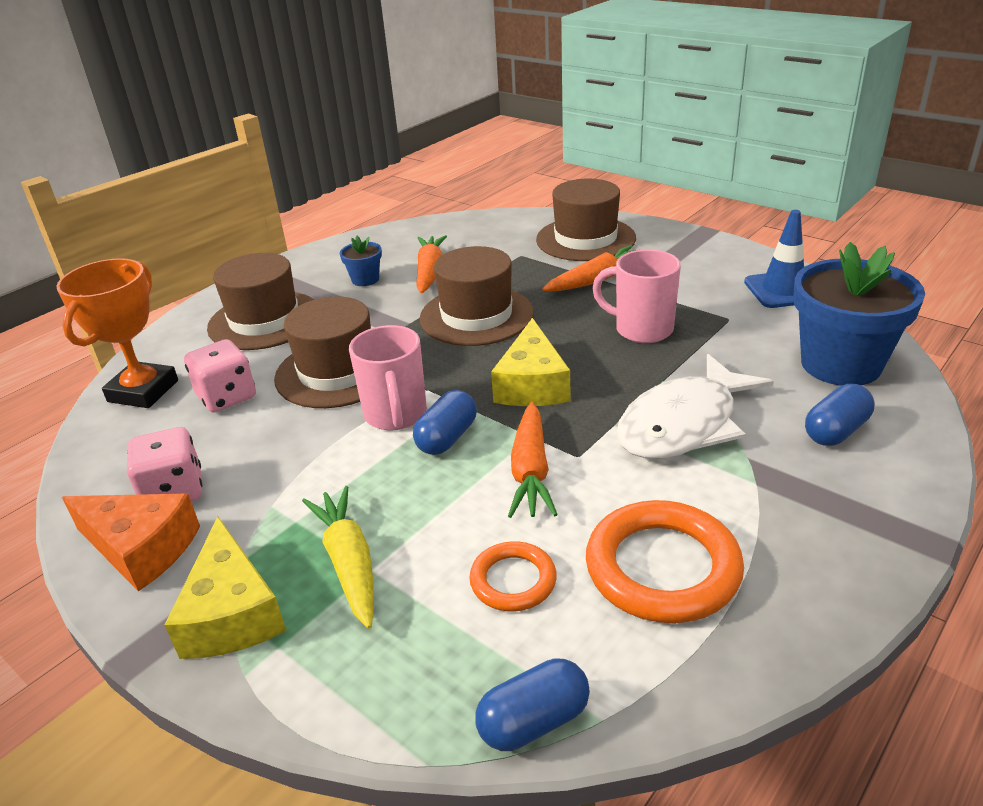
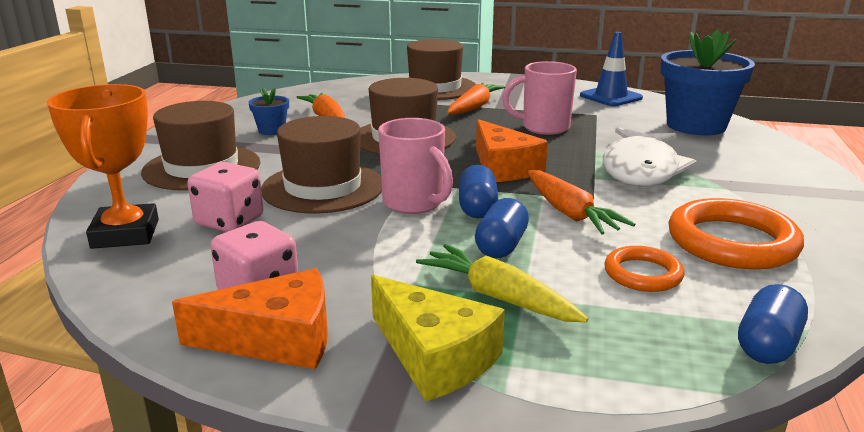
camera: 30 degrees left, 10 degrees down
(532, 384) = (503, 167): yellow cheese -> orange cheese
(835, 431) = (737, 156): blue capsule -> blue capsule (501, 246)

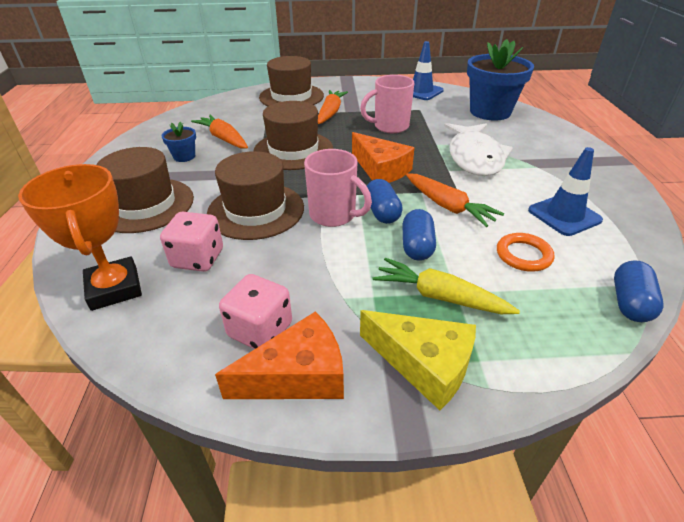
camera: 15 degrees left, 15 degrees up
(732, 242) = (564, 215): orange ring -> blue traffic cone

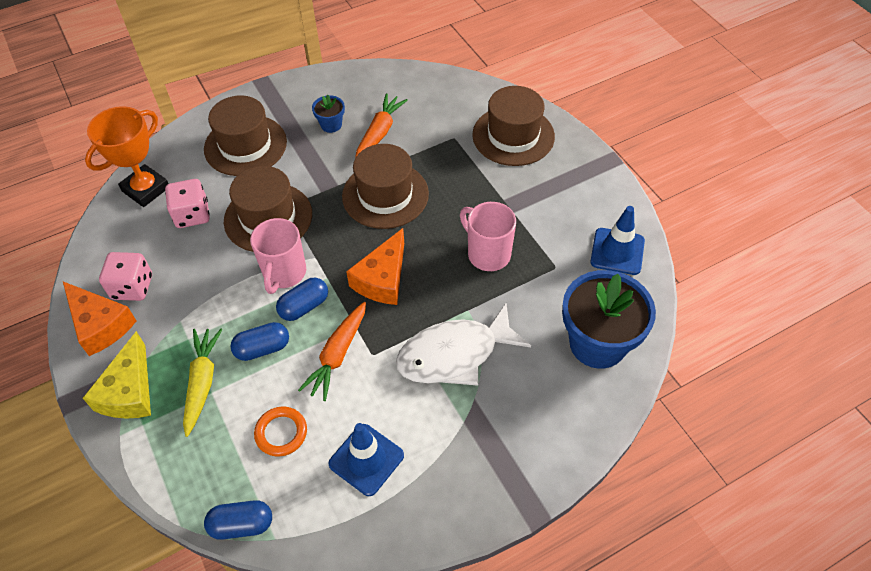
camera: 65 degrees right, 15 degrees up
(330, 113) = (491, 188): orange carrot -> none

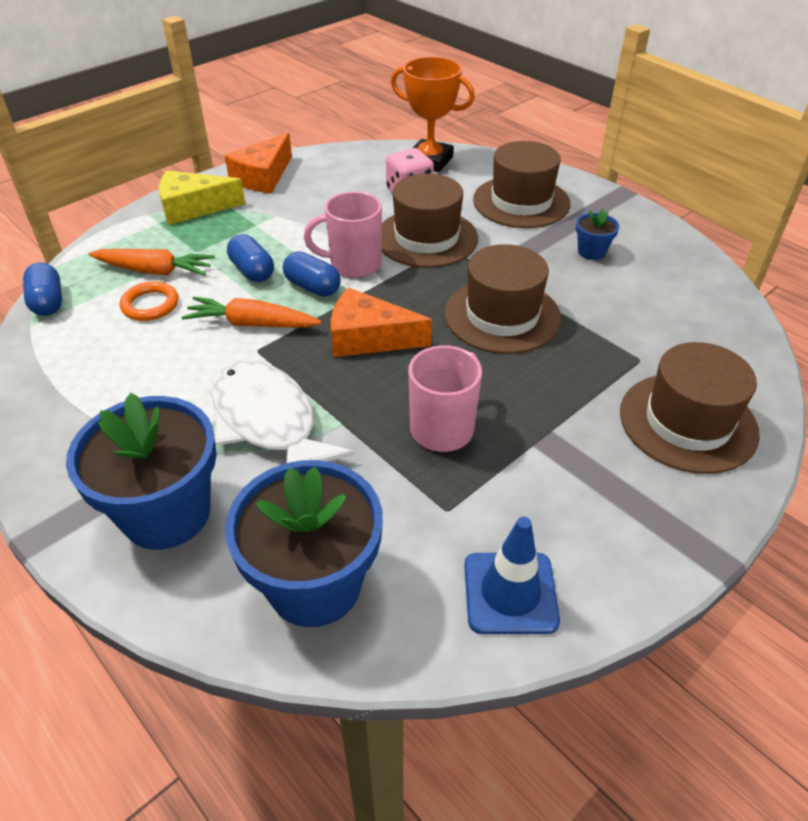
camera: 75 degrees right, 10 degrees down
(132, 287) = (309, 182): pink dice -> none
(202, 383) = (206, 244): yellow carrot -> none
(366, 459) = (116, 372): blue traffic cone -> none
(379, 133) = (604, 291): orange carrot -> orange carrot (154, 271)
(527, 423) = (166, 513): none -> blue flower pot

